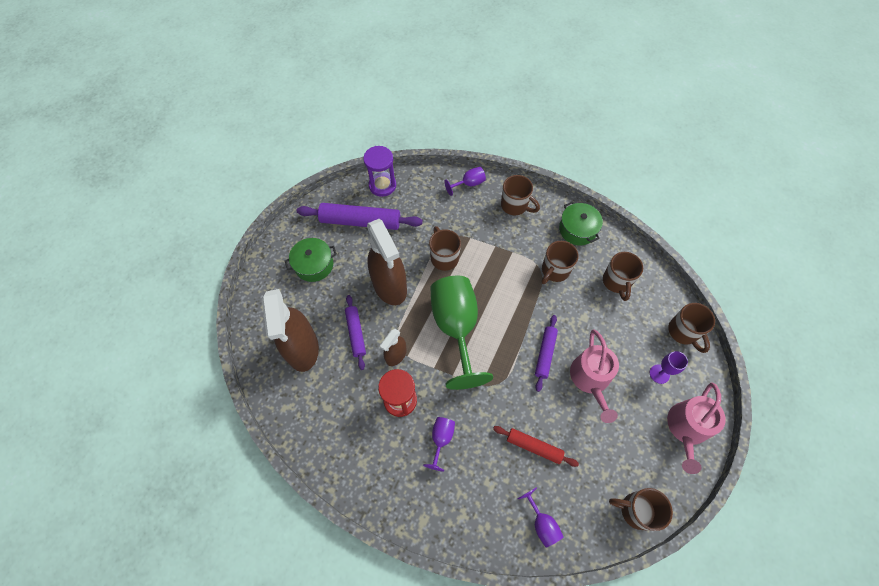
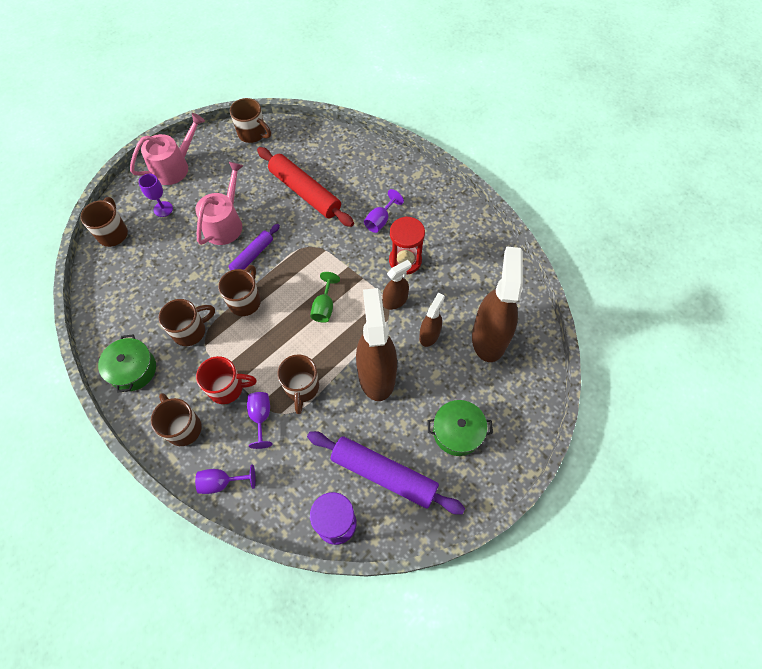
camera: 160 degrees left, 0 degrees up
(356, 333) = (429, 335): purple rolling pin -> brown spray bottle
(456, 328) = (324, 307): green goblet -> green goblet, size x0.43
(499, 240) = (227, 388): none -> red mug
(534, 447) = (305, 192): red rolling pin -> red rolling pin, size x1.72
(542, 523) = (327, 147): purple goblet -> purple goblet (261, 417)
(616, 282) = (136, 298): brown mug -> brown mug (245, 301)

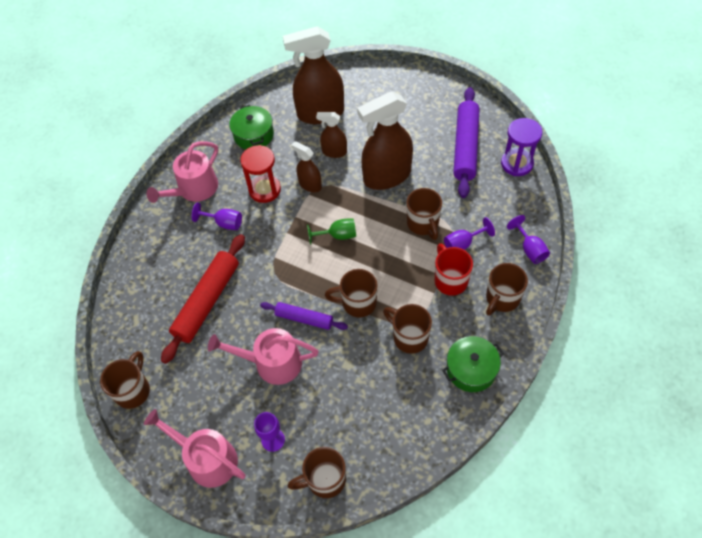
camera: 105 degrees left, 5 degrees down
(302, 388) = (423, 224): brown mug -> brown mug turned 90 degrees clockwise
(429, 206) = (194, 189): none -> pink watering can
(457, 432) = (410, 113): green pot -> green pot (253, 135)

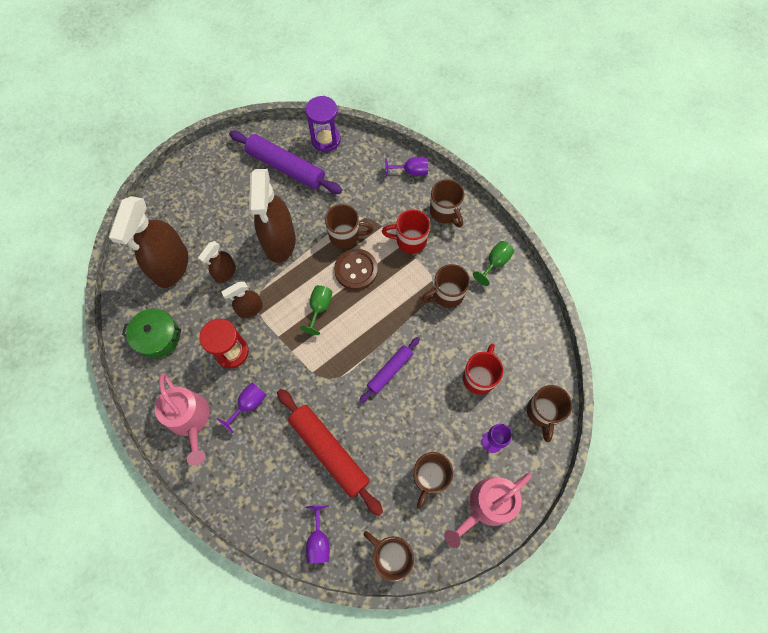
camera: 70 degrees left, 10 degrees up
(272, 363) = (420, 415): pink watering can -> none
(335, 402) = (479, 377): none -> red mug
(357, 303) = (396, 321): brown mug -> brown mug (429, 477)
(392, 248) = (356, 270): none -> brown button
(463, 244) = (381, 215): purple goblet -> purple goblet (318, 540)
(471, 369) = (495, 263): green pot -> green goblet

